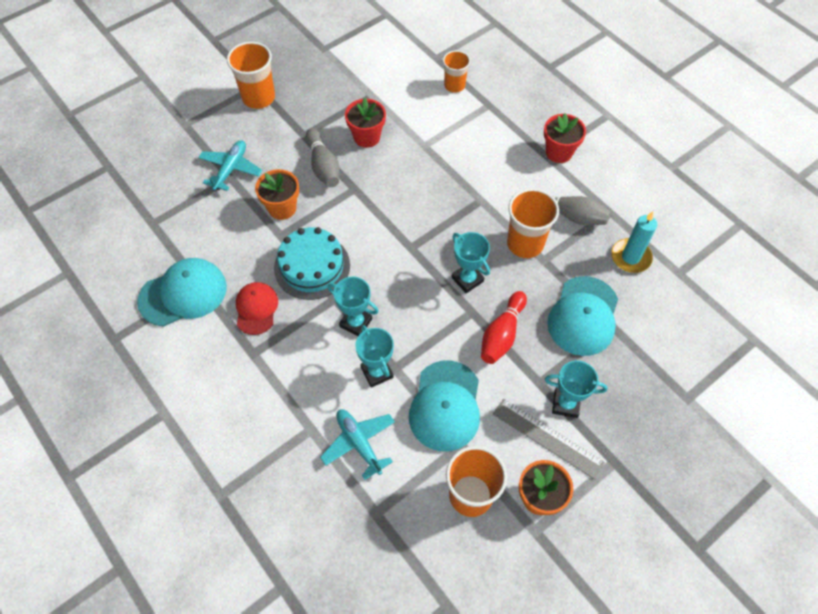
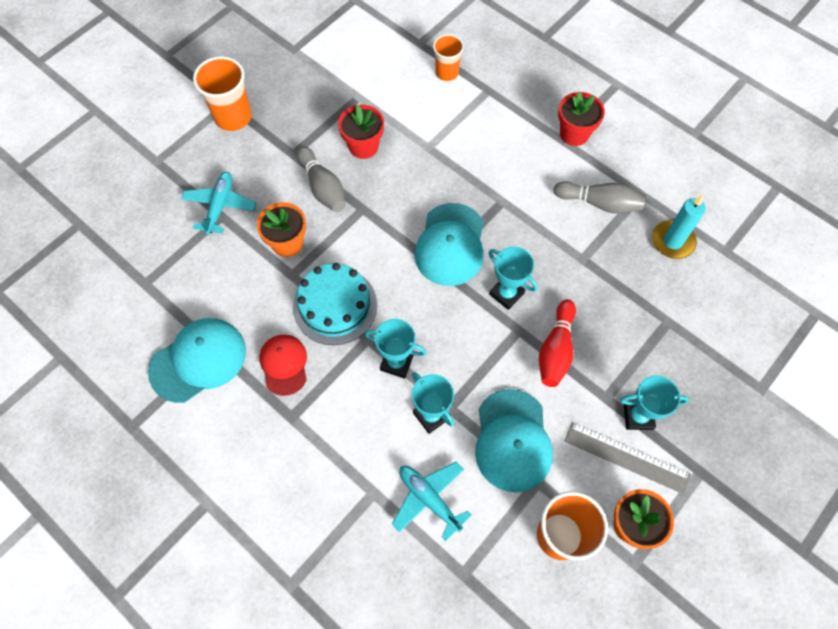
camera: 10 degrees left, 5 degrees up
(525, 243) = (559, 243): orange cup -> none
(583, 316) = (637, 315): turquoise cap -> turquoise cap (450, 245)

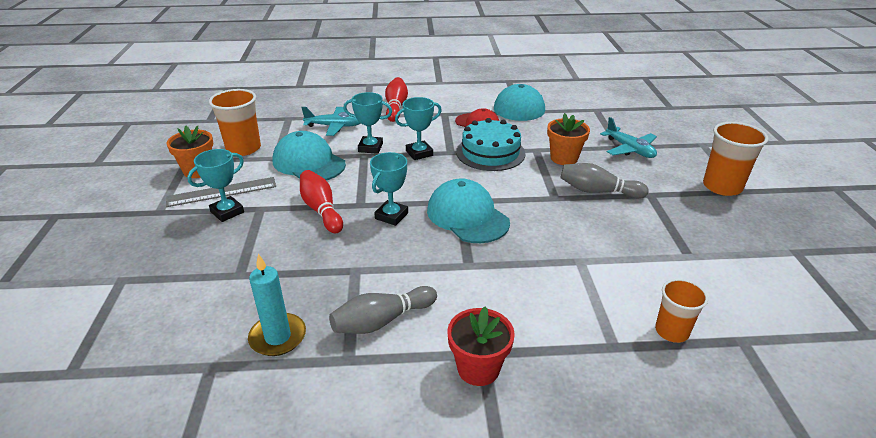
camera: 135 degrees right, 30 degrees down
(323, 483) = (396, 107): none -> red bowling pin
(363, 146) = (620, 228): red flower pot -> none
(506, 294) = (391, 216): turquoise trophy -> turquoise trophy turned 60 degrees counterclockwise

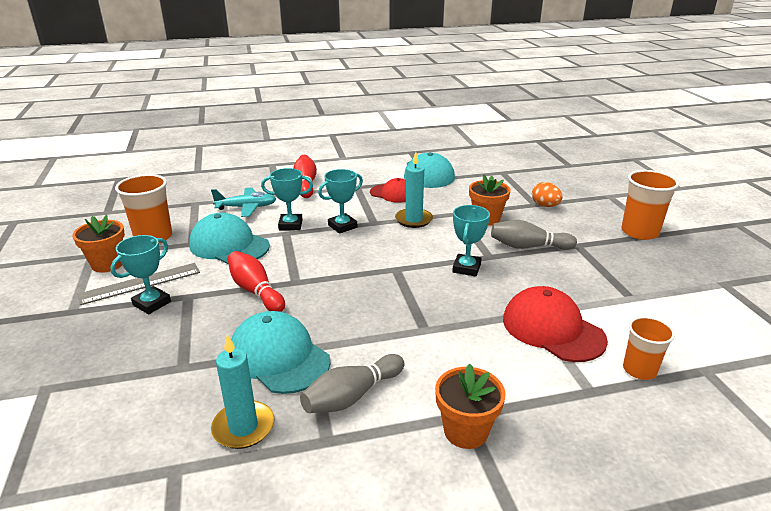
camera: 10 degrees left, 5 degrees down
(391, 216) = (331, 290): turquoise trophy -> turquoise trophy (466, 268)
(467, 216) = (409, 282): turquoise cap -> turquoise cap (279, 357)
(478, 368) = (466, 431): red flower pot -> orange flower pot
(490, 152) = (413, 220): turquoise cake -> turquoise candle
(595, 279) = (552, 329): none -> red cap
(629, 149) = (545, 206): turquoise plane -> orange egg

